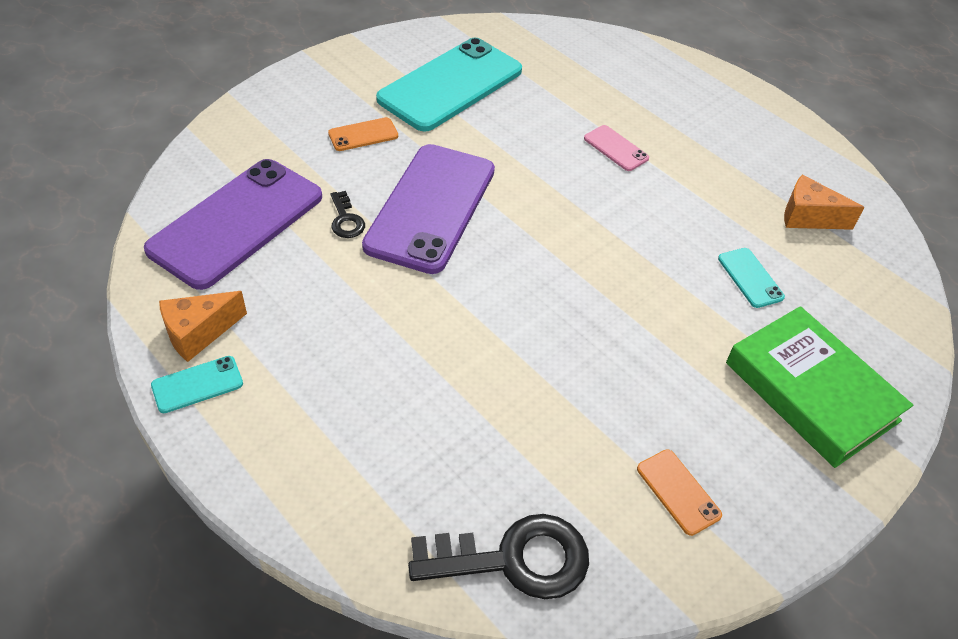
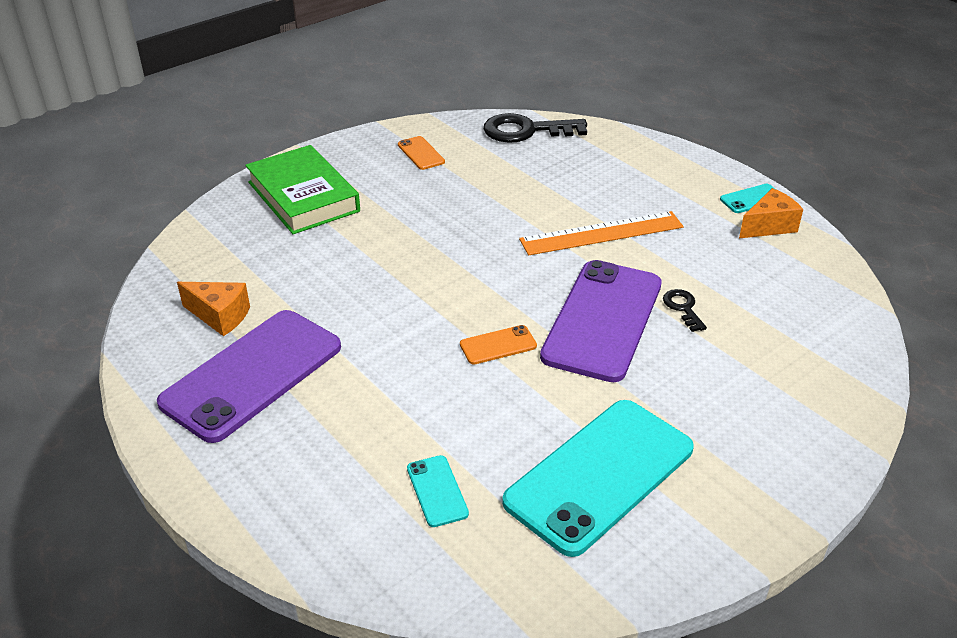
camera: 175 degrees left, 10 degrees down
(236, 223) = (785, 304): purple phone -> purple phone (252, 375)
(363, 135) = (694, 399): orange phone -> orange phone (498, 345)
(416, 322) = (602, 233): none -> orange ruler
(616, 148) = (398, 387): pink phone -> none
(750, 278) = (309, 265): turquoise phone -> turquoise phone (437, 491)

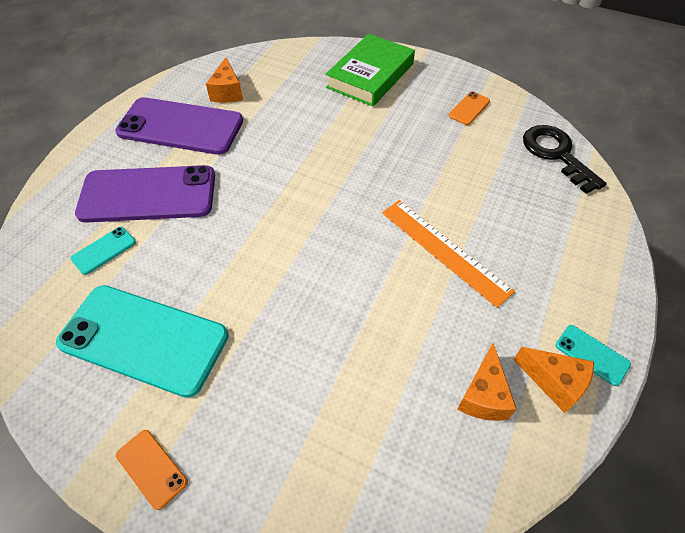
camera: 65 degrees right, 15 degrees up
(498, 345) = (263, 232): orange phone -> orange phone (152, 468)
(602, 320) = (326, 286): purple phone -> purple phone (148, 194)
(683, 308) = (374, 340): black key -> none
(766, 265) = (483, 395): none -> orange cheese

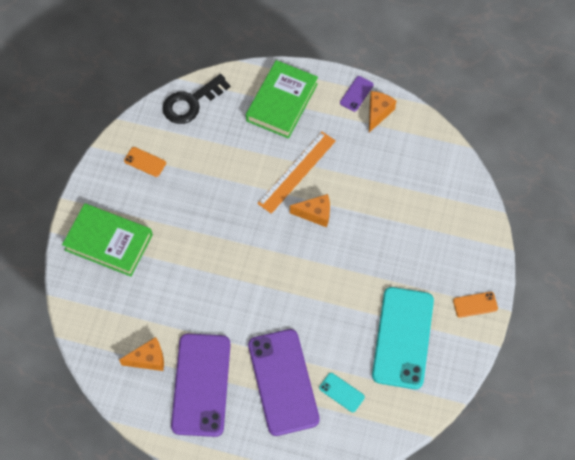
camera: 100 degrees left, 10 degrees up
(152, 468) = (475, 304): orange phone -> orange phone turned 45 degrees clockwise
(483, 395) = (394, 147): orange cheese -> orange cheese (315, 214)
(565, 249) = (282, 102): none -> green book
(592, 355) = (356, 94): turquoise phone -> purple phone

